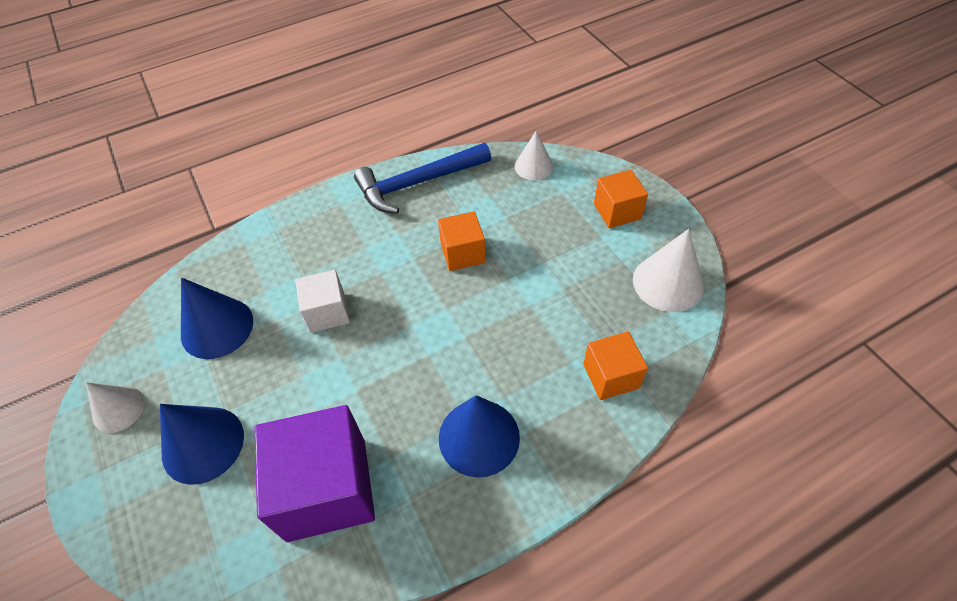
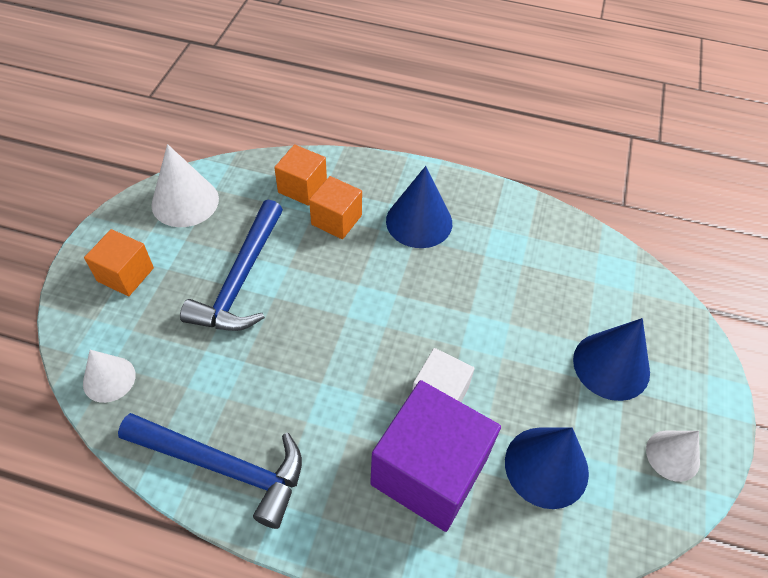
camera: 140 degrees left, 0 degrees up
(327, 488) = (539, 269): purple cube -> purple cube (429, 472)
(462, 253) = (280, 349): orange cube -> orange cube (336, 220)
(546, 268) = (240, 280): none -> blue hammer

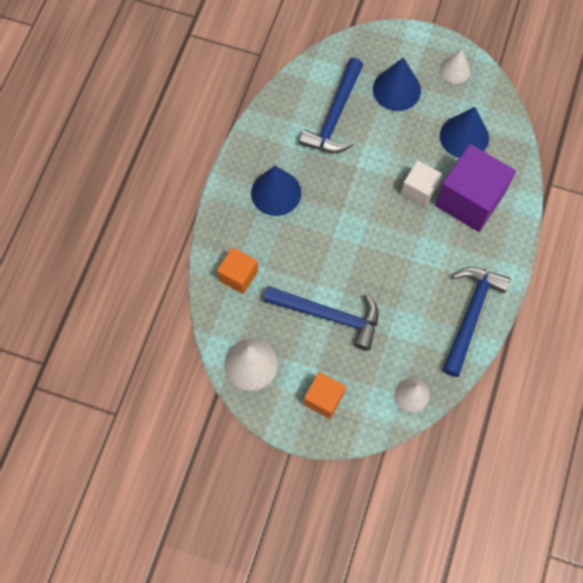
camera: 85 degrees left, 15 degrees up
(336, 220) = (273, 250): orange cube -> none
(546, 285) = (334, 116): none -> blue hammer

